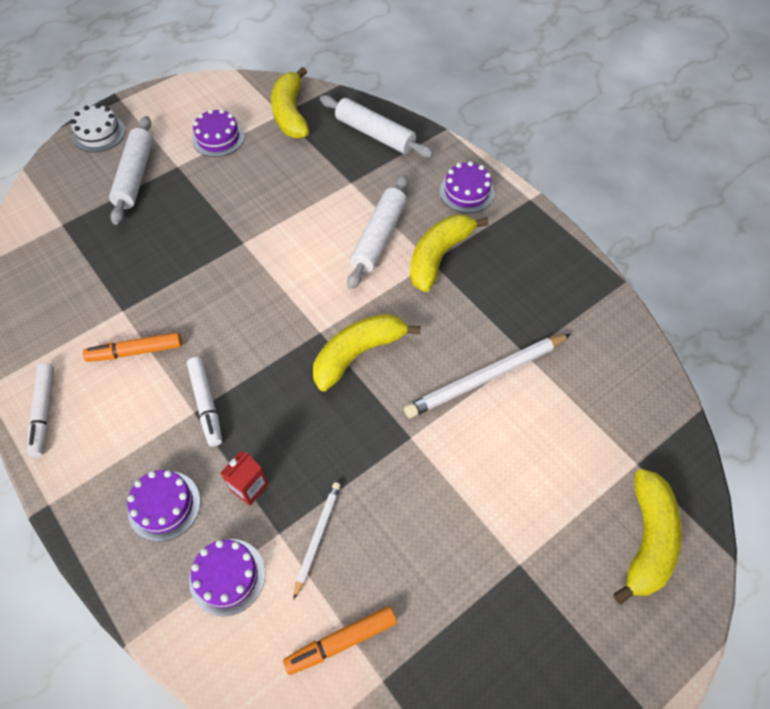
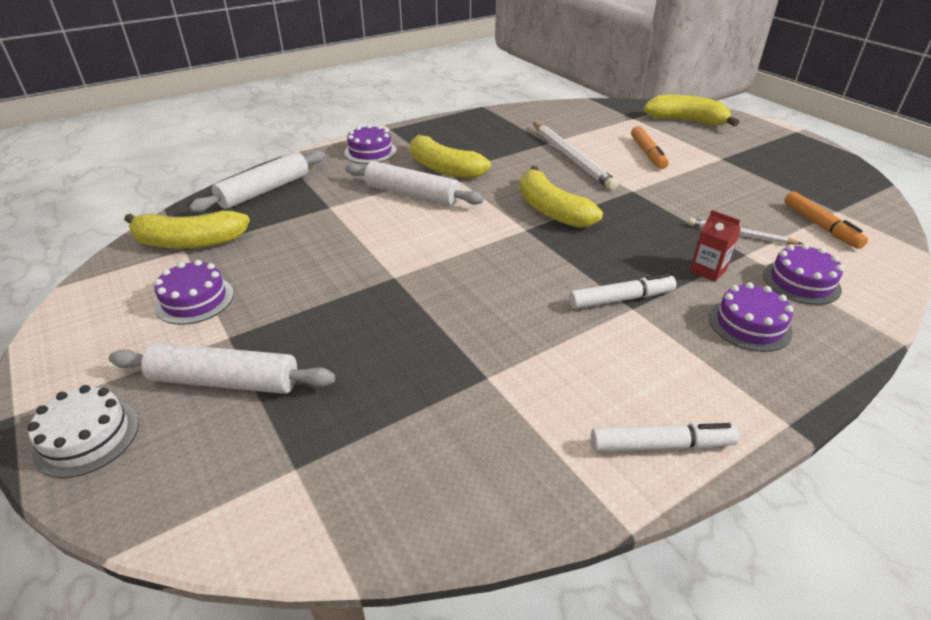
camera: 85 degrees left, 20 degrees down
(136, 351) = (554, 358): orange marker -> orange marker (647, 153)

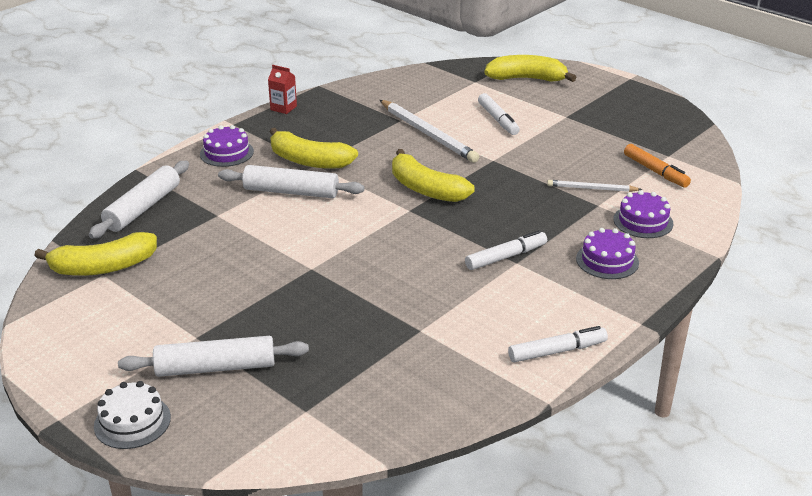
camera: 15 degrees left, 5 degrees down
(194, 300) = (145, 314): purple cake -> none
(647, 153) = (498, 119): orange marker -> white marker
(708, 270) = (570, 223): red carton -> red carton (283, 108)

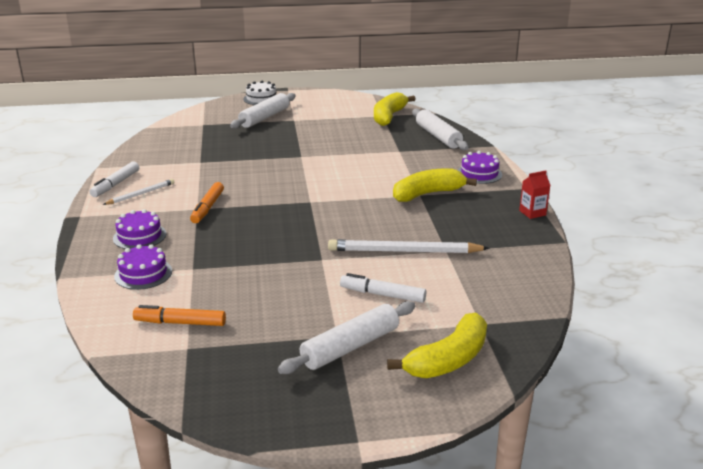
camera: 130 degrees right, 5 degrees down
(291, 192) = (393, 176): white rolling pin -> white rolling pin (350, 347)
(426, 189) = (325, 216): yellow banana -> none
(505, 257) = (208, 207): white marker -> orange marker
(592, 189) = (214, 278): white pencil -> white pencil (141, 194)

